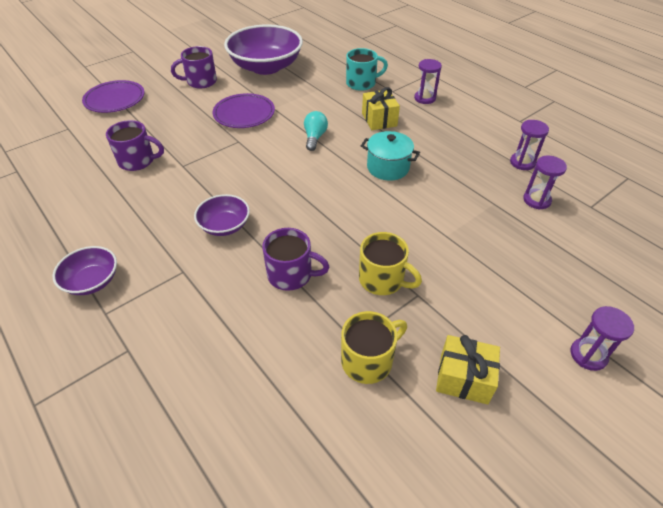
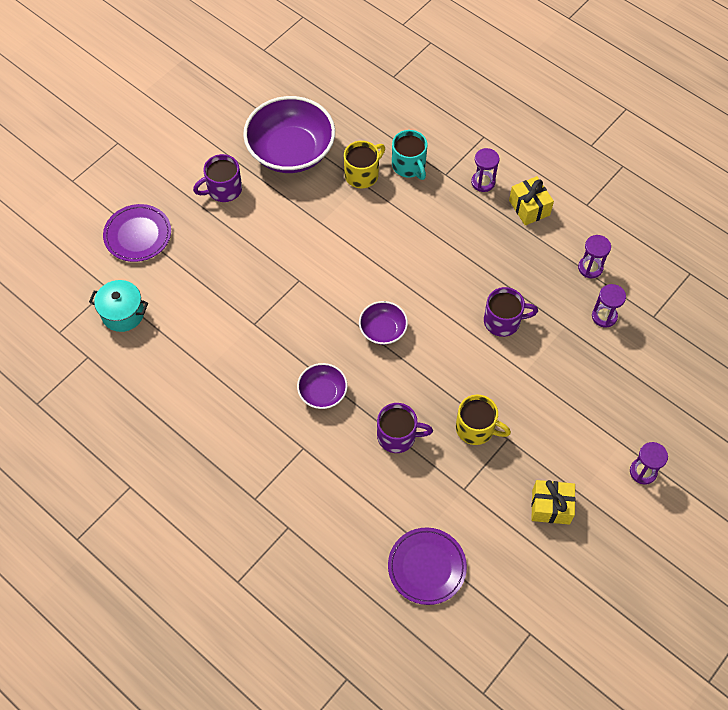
camera: 10 degrees left, 15 degrees up
(92, 281) = (229, 470): purple bowl -> purple bowl (383, 330)
(138, 161) = (206, 324): purple mug -> purple mug (503, 321)
(244, 114) = (291, 237): purple plate -> purple plate (426, 567)
(315, 137) = (377, 263): turquoise light bulb -> none
(362, 83) = (409, 166): turquoise mug -> turquoise mug turned 90 degrees clockwise
(368, 360) = (477, 504): yellow mug -> yellow mug (362, 174)
(379, 120) = (439, 225): yellow gift -> yellow gift (529, 208)
(388, 167) = (459, 295): turquoise pot -> turquoise pot (123, 313)

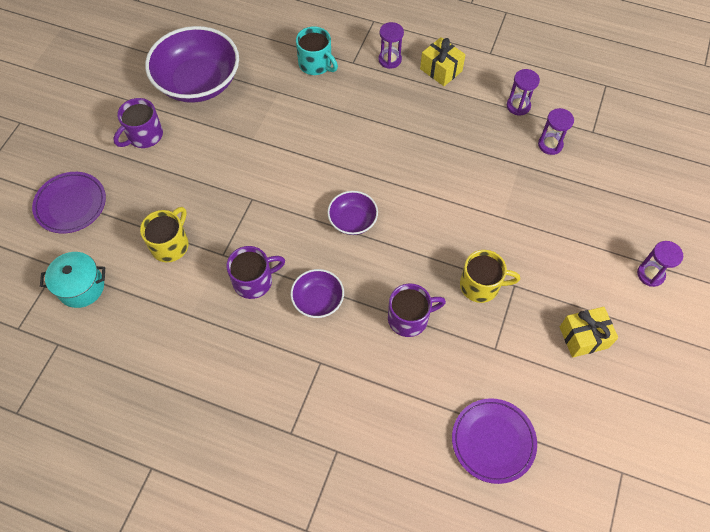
camera: 20 degrees left, 0 degrees up
(362, 174) = (275, 84): yellow mug -> yellow mug (170, 245)
(503, 321) = (462, 177): purple mug -> purple mug (254, 281)

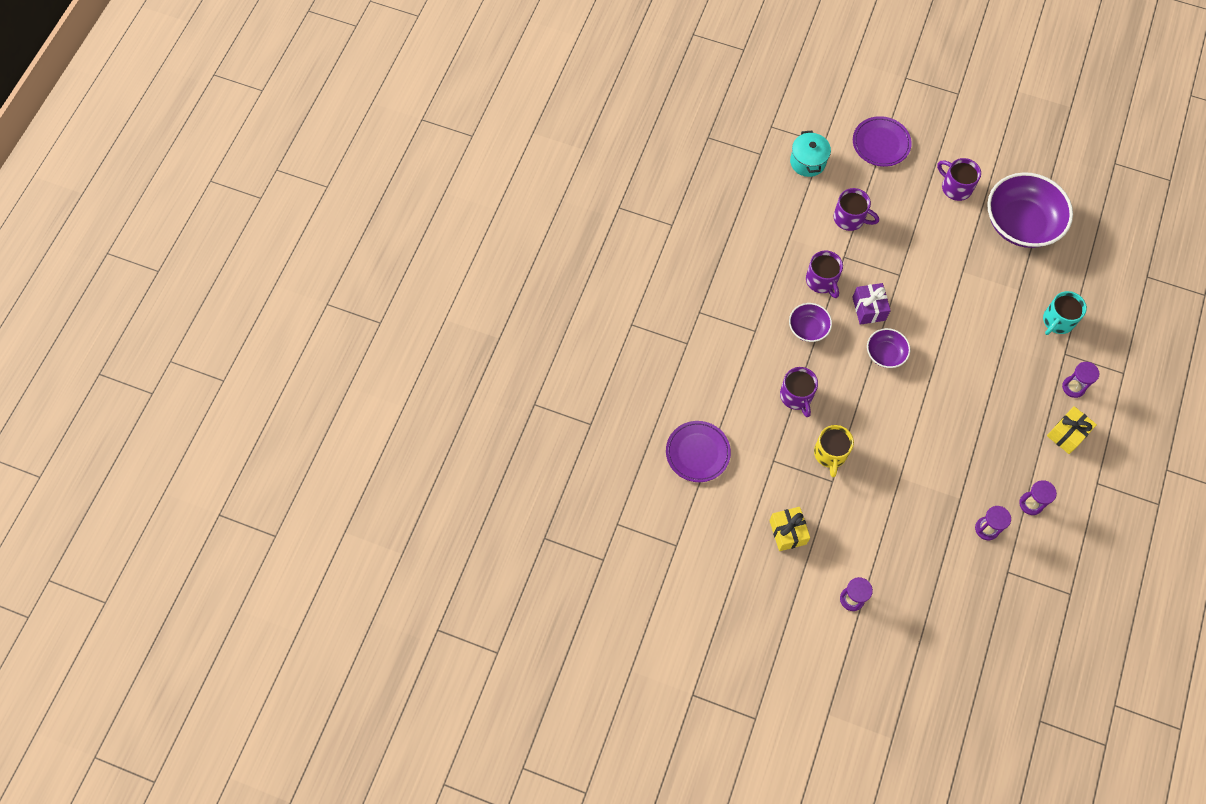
camera: 90 degrees right, 5 degrees up
(170, 245) = (850, 218): yellow mug -> purple mug
(294, 233) = (868, 309): none -> purple gift

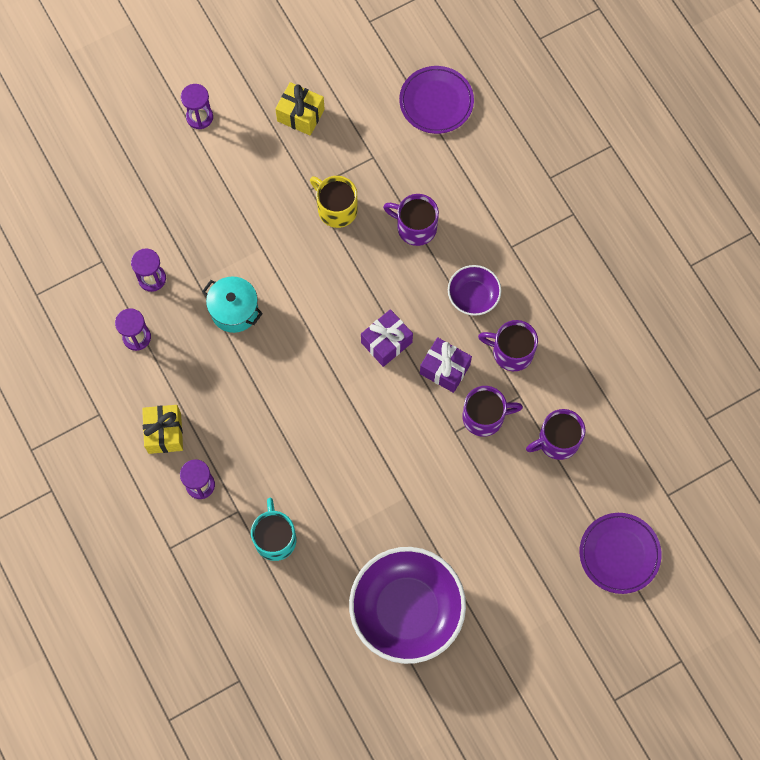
camera: 130 degrees right, 5 degrees up
(807, 162) = (658, 458): turquoise pot -> turquoise pot (234, 311)
(885, 354) = (386, 342): purple bowl -> purple gift
(955, 187) = (503, 582): purple mug -> purple mug (484, 417)

